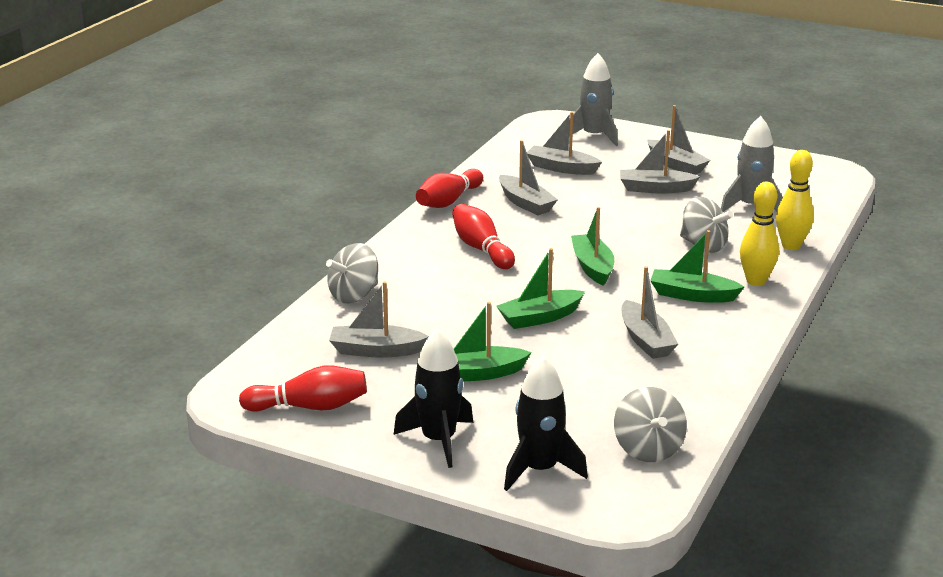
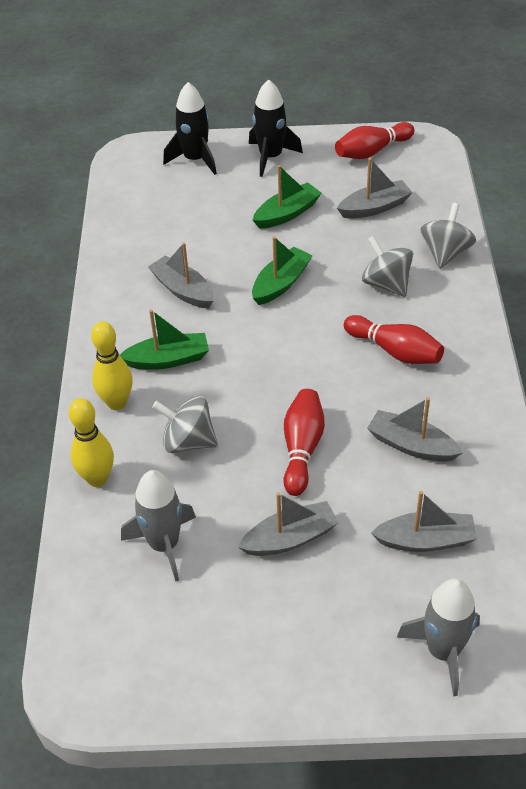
camera: 155 degrees right, 20 degrees up
(449, 201) = (491, 416): red bowling pin -> red bowling pin (302, 449)
(592, 267) = (277, 365): green boat -> none
(648, 449) = (135, 195): grey spinning top -> grey spinning top (386, 284)
(676, 165) = (294, 612): grey boat -> none

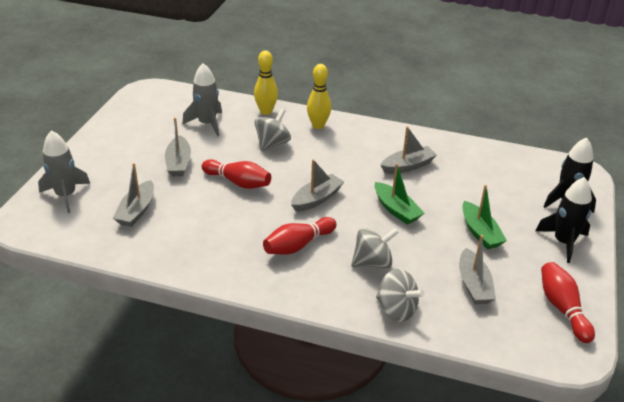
camera: 105 degrees right, 10 degrees down
(168, 359) = (344, 149): green boat -> none
(411, 445) = (209, 227): grey boat -> grey boat (316, 199)

